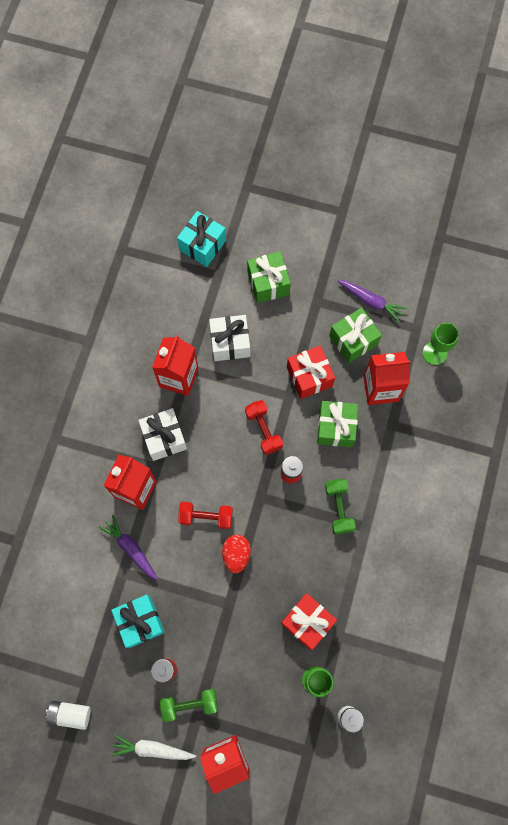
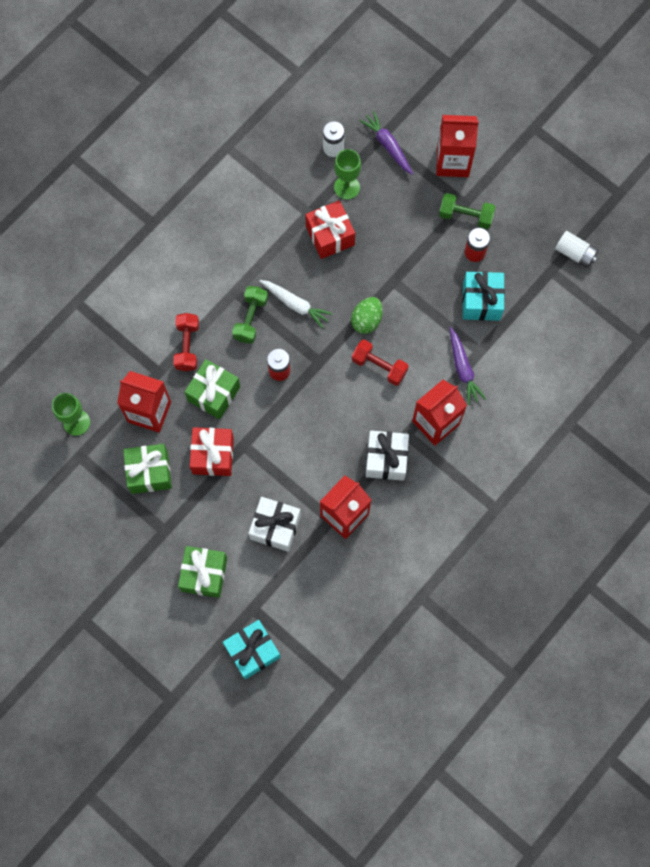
camera: 155 degrees left, 0 degrees up
(152, 749) = (513, 195): white carrot -> white carrot (295, 304)
(236, 554) = (366, 320): red egg -> green egg
(263, 430) = (285, 423): red dumbbell -> red dumbbell (187, 346)
(371, 301) = (109, 505): purple carrot -> purple carrot (388, 146)

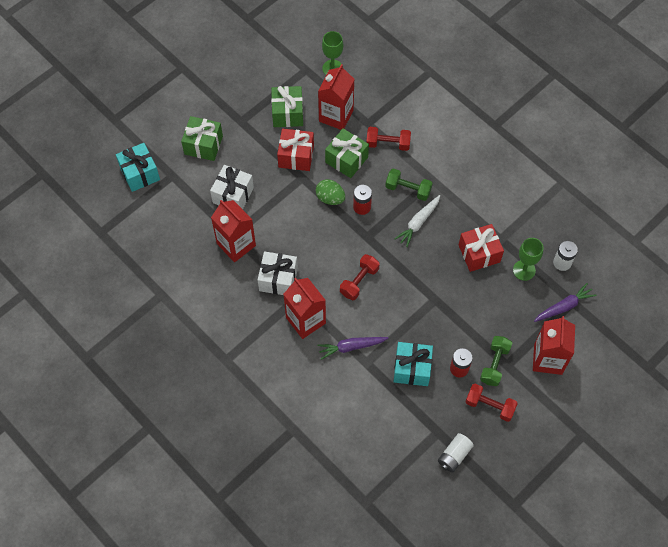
camera: 95 degrees right, 10 degrees down
(366, 320) = (401, 275): green egg -> green egg (330, 198)
(514, 219) = (489, 406): none -> red dumbbell

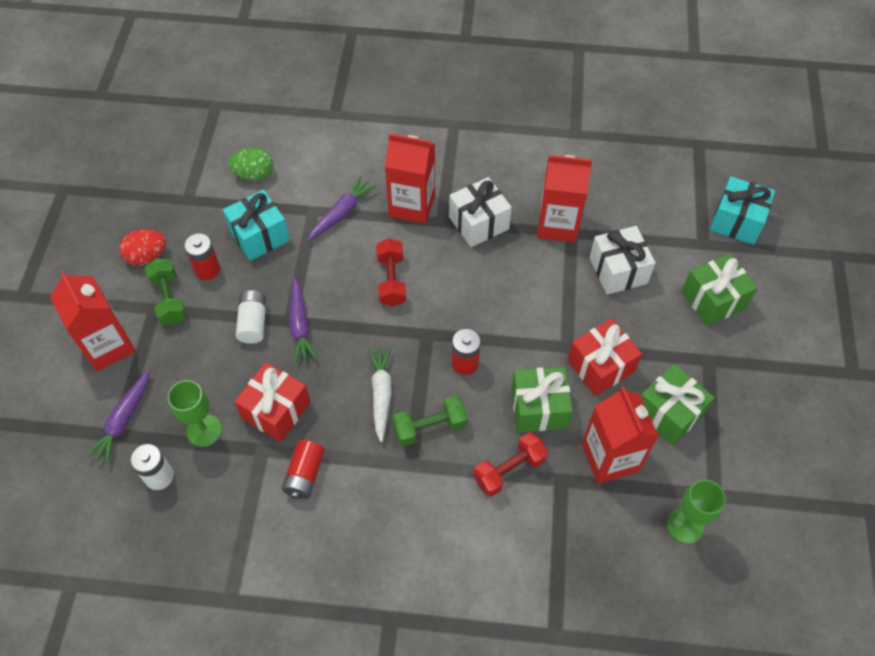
camera: 140 degrees right, 5 degrees down
(330, 198) = (511, 346): green egg -> green egg (254, 174)
(431, 292) = (300, 325): none -> purple carrot
(454, 455) = (155, 190): white battery -> white battery (253, 323)
(488, 211) = (305, 475): none -> red battery
(489, 406) = (147, 256): red dumbbell -> red egg

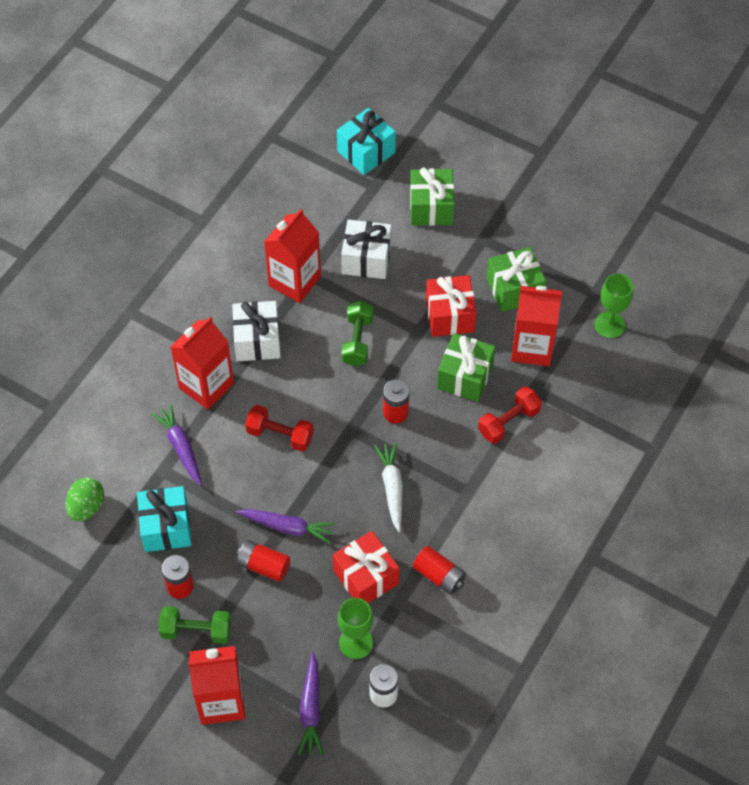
camera: 65 degrees left, 0 degrees up
(123, 420) = (311, 709): purple carrot -> purple carrot turned 45 degrees clockwise
(147, 256) = (133, 636): red egg -> none
(253, 323) = (263, 565): white battery -> red battery
(381, 394) = (392, 488): white carrot -> white carrot turned 60 degrees clockwise
(430, 427) = (442, 463): green dumbbell -> green dumbbell (357, 341)
(509, 470) = (508, 422): red dumbbell -> red dumbbell turned 60 degrees clockwise

